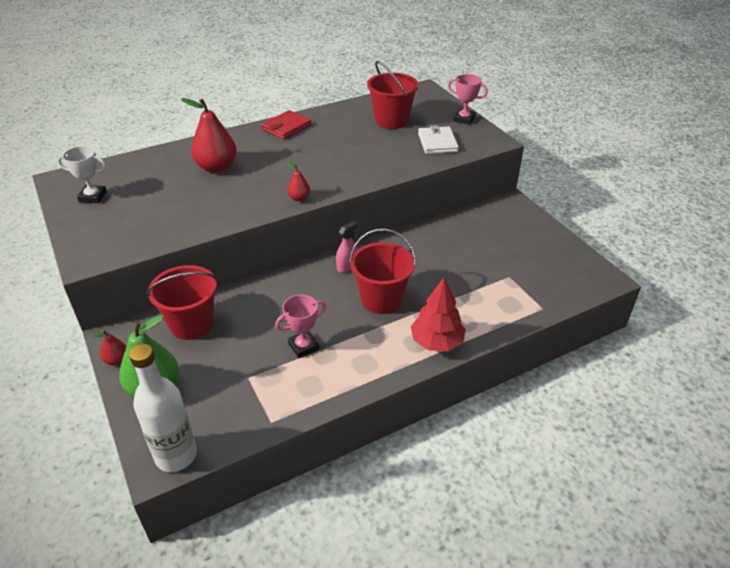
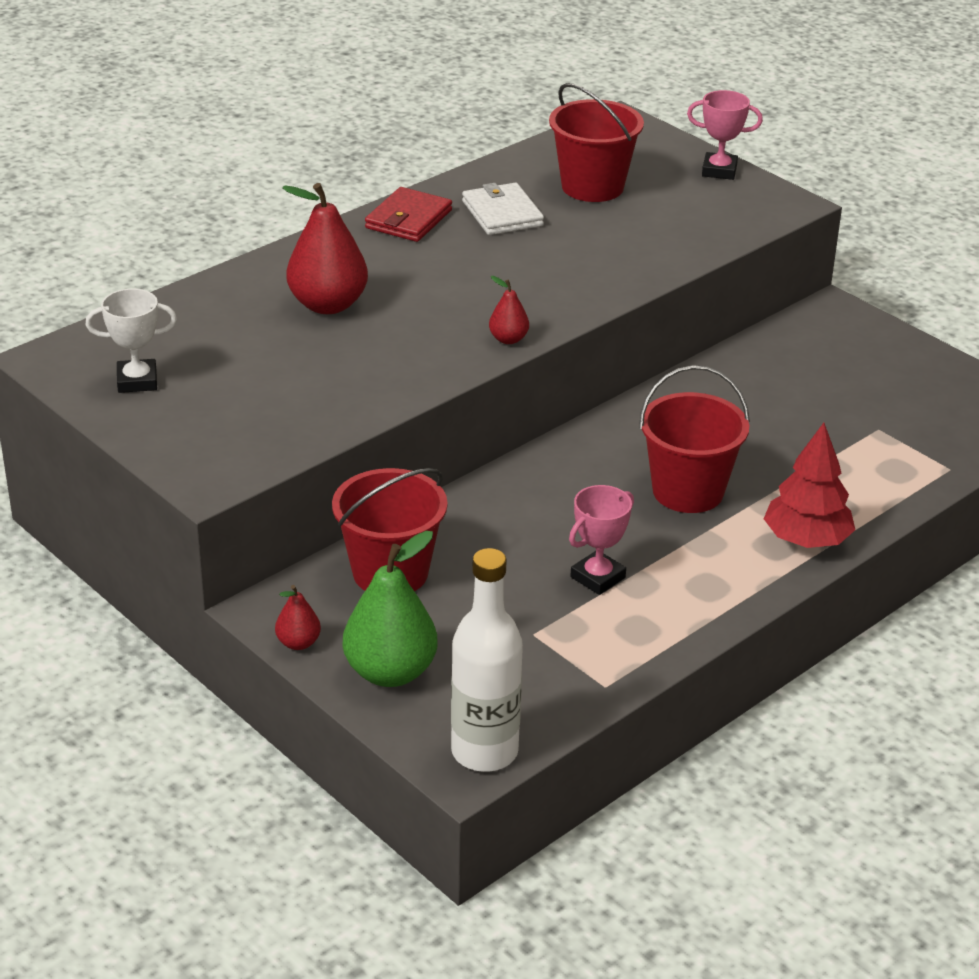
camera: 15 degrees left, 5 degrees down
(347, 266) = (604, 449): pink spray bottle -> none
(437, 143) = (693, 218): white wallet -> white wallet (502, 213)

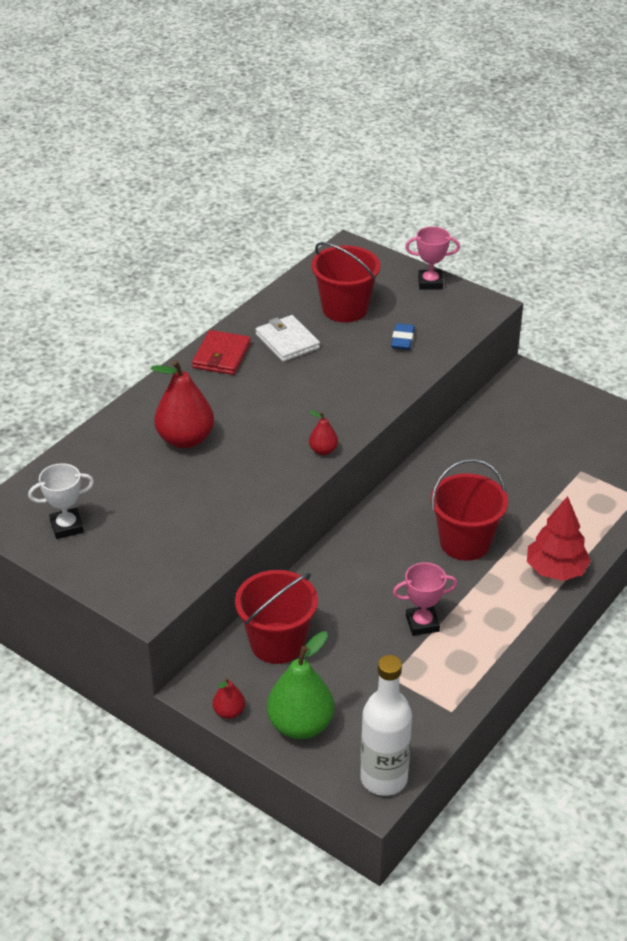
camera: 10 degrees left, 5 degrees up
(597, 577) = (422, 623): pink trophy -> pink trophy turned 45 degrees clockwise
(659, 229) = (402, 339): none -> blue eraser

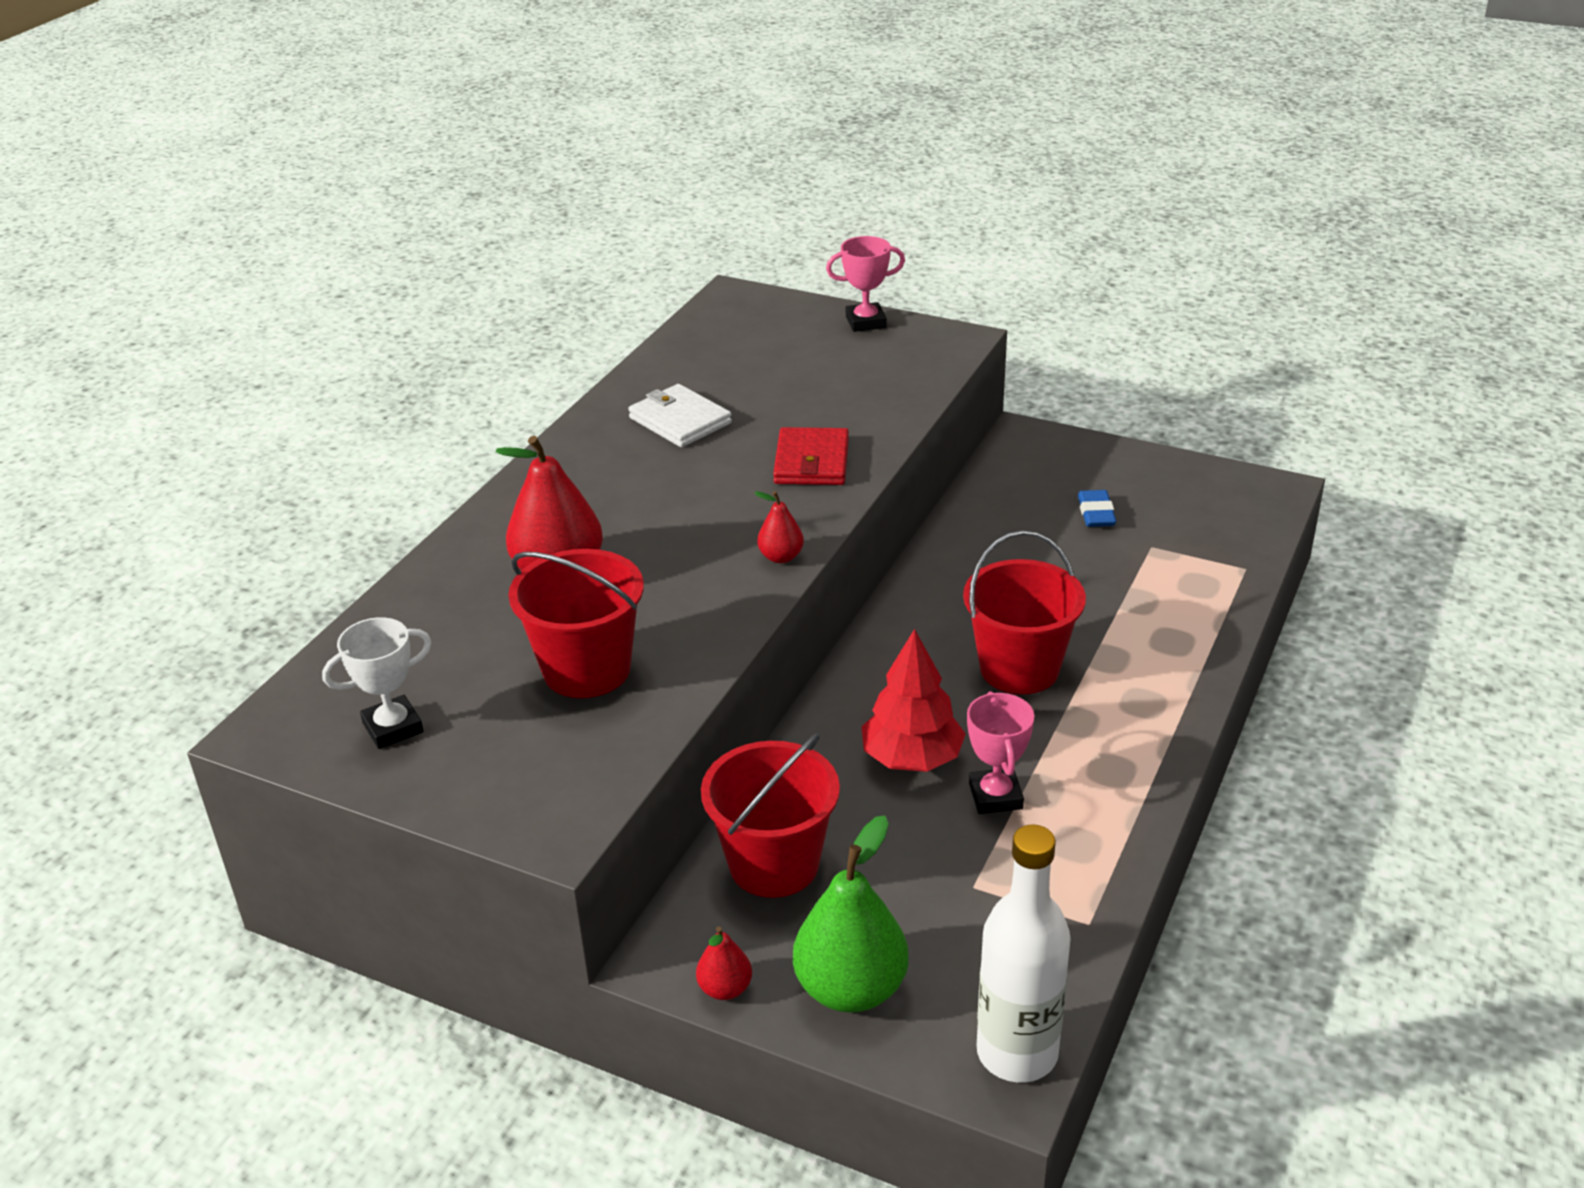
camera: 10 degrees left, 5 degrees down
(221, 356) = (585, 452): red wallet -> red wallet (812, 462)
(345, 309) = (753, 369): red bucket -> red bucket (587, 670)
(402, 339) = (851, 396): blue eraser -> blue eraser (1096, 513)
(422, 623) = (995, 796): pink trophy -> pink trophy turned 75 degrees counterclockwise
(556, 570) = (1169, 686): red tree -> red tree (912, 758)

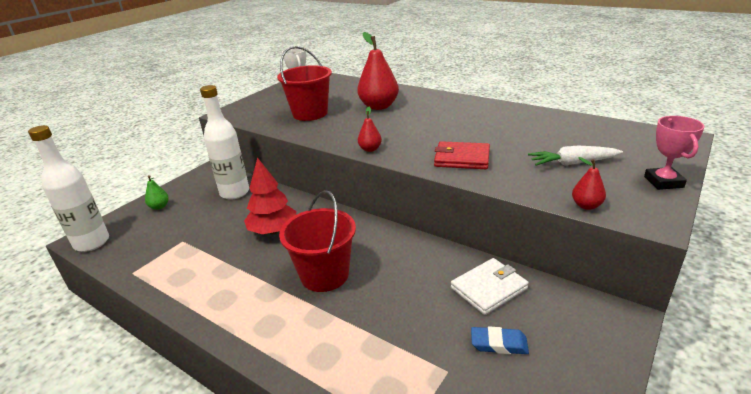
camera: 100 degrees right, 5 degrees down
(680, 420) = (508, 125): white wallet -> white wallet (489, 288)
(725, 989) = (184, 182): red pear -> red pear (586, 206)
(774, 864) = (234, 193): red bucket -> white bottle
(819, 374) = (572, 163): none -> white carrot
(850, 989) = (159, 207): green pear -> green pear, size x0.49
(995, 796) = (231, 254): pink trophy -> none

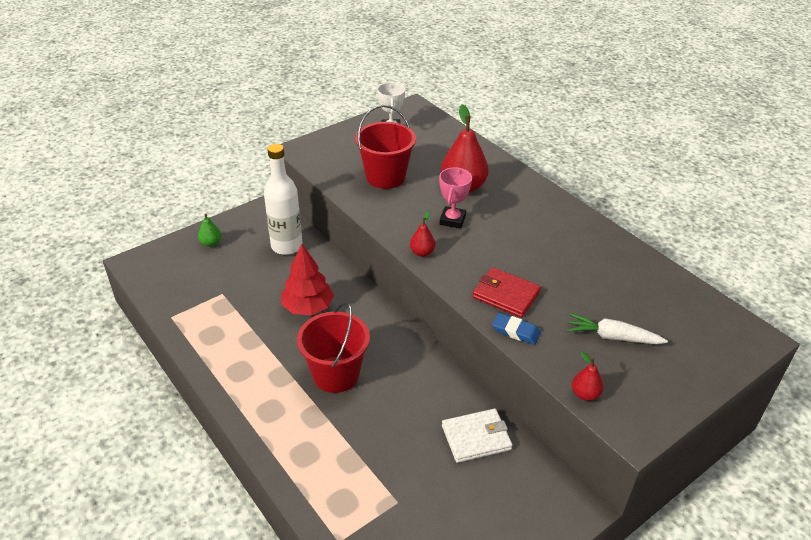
camera: 15 degrees right, 10 degrees up
(92, 243) = (142, 270): white bottle -> none
(499, 343) = (453, 493): blue eraser -> blue eraser (515, 331)
(663, 182) = (684, 390): pink trophy -> pink trophy (452, 220)

